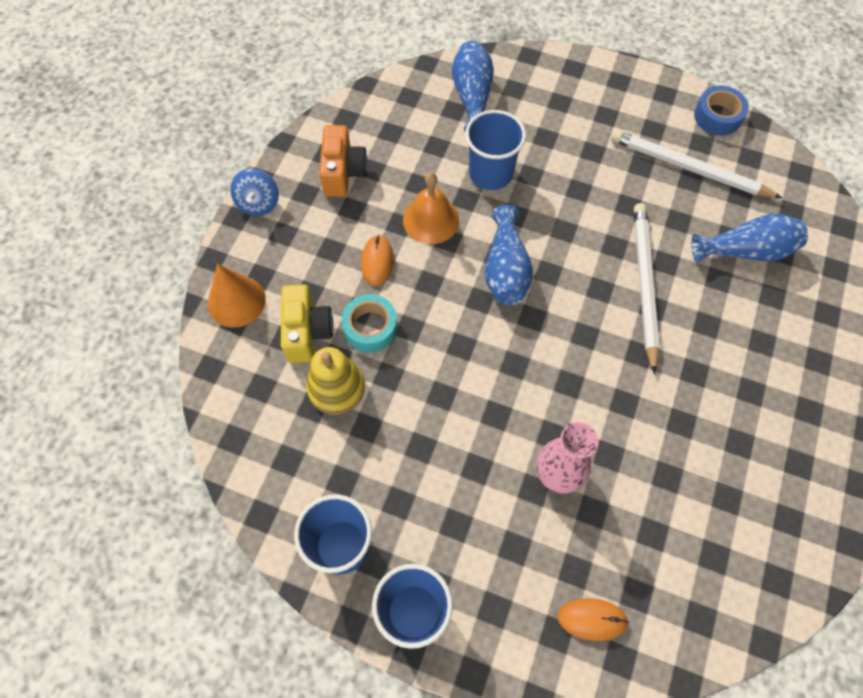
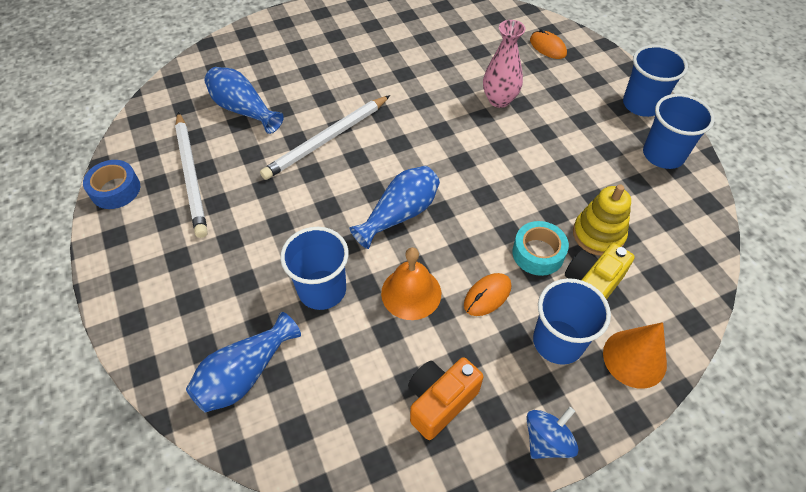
camera: 135 degrees left, 10 degrees down
(299, 269) = (558, 342): none -> blue cup

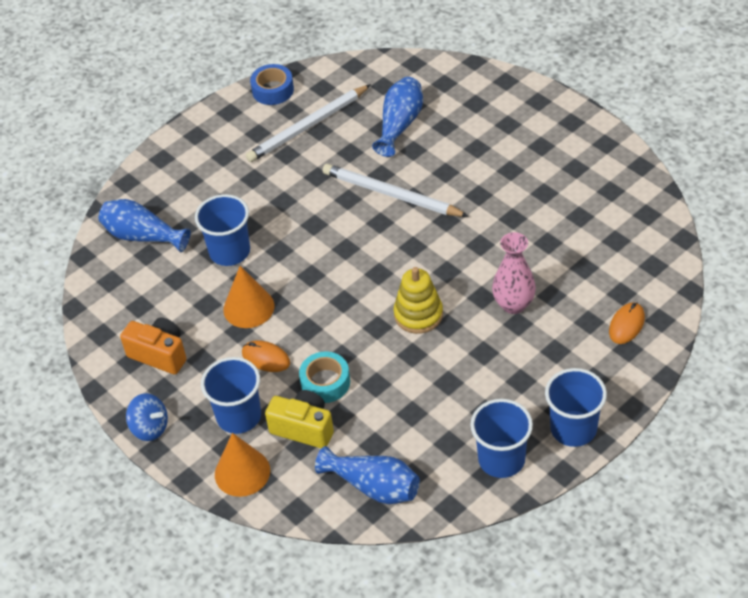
camera: 75 degrees right, 5 degrees down
(399, 214) = (327, 274): blue vase -> blue vase (373, 486)
(411, 293) = (248, 307): orange bell -> orange cone
(598, 234) = (366, 423): yellow stacking toy -> yellow stacking toy (418, 314)

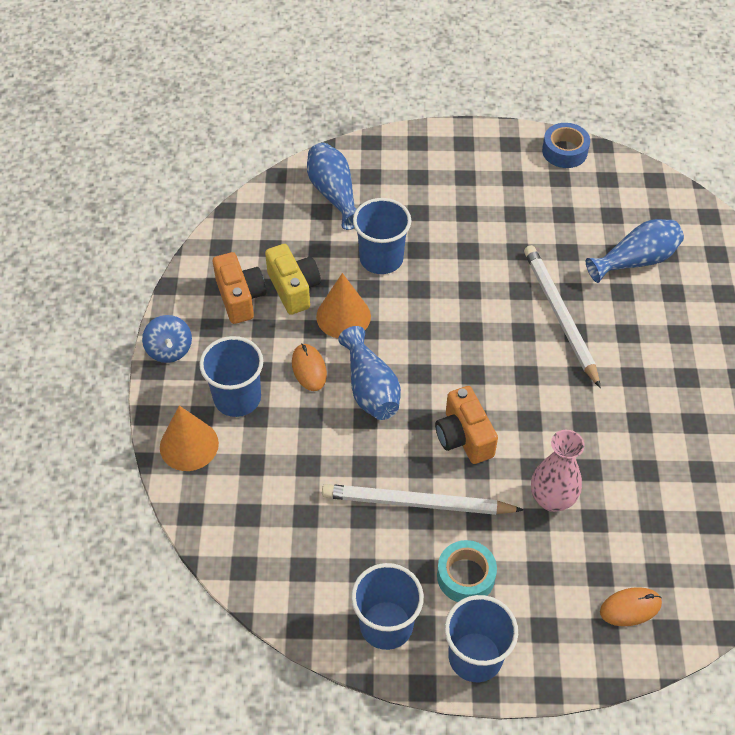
camera: 40 degrees right, 5 degrees up
(303, 428) = (270, 451): yellow camera -> yellow camera (294, 289)
(308, 126) = (558, 203): white pencil -> white pencil (417, 503)
(325, 382) = (328, 429): turquoise tape -> turquoise tape (465, 576)
(373, 486) = (265, 549): blue vase -> blue vase (370, 388)
(418, 314) = (464, 437): yellow stacking toy -> orange camera

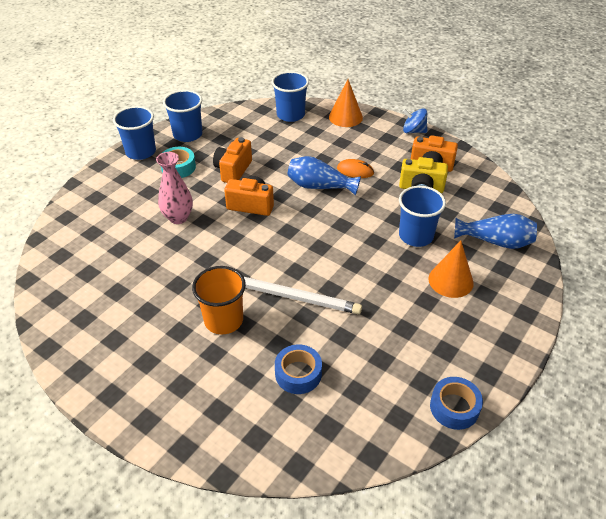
camera: 125 degrees right, 10 degrees down
(237, 398) = (359, 140): blue cup -> blue cup (290, 115)
(343, 316) = (381, 199): orange cone -> orange cone (450, 280)
(417, 503) = (233, 170): white pencil -> orange camera
(630, 608) = (93, 211): orange mouse -> none
(635, 260) = (298, 374): blue vase -> blue tape
(639, 350) = (223, 320): none -> orange cup

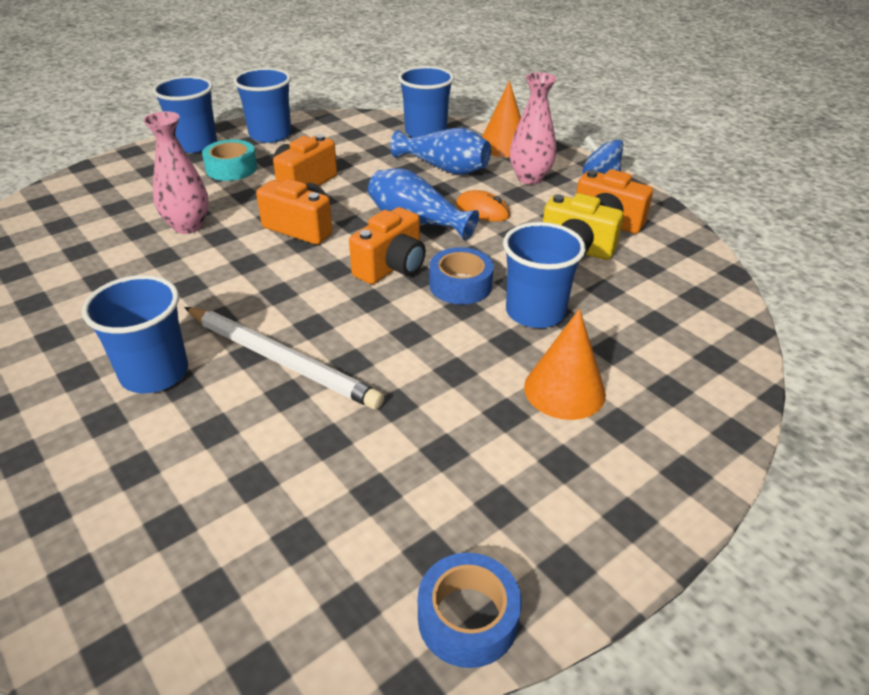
camera: 15 degrees right, 5 degrees down
(223, 320) = (154, 373): orange cup -> blue cup
(298, 374) = (216, 483): blue tape -> blue tape (460, 285)
(321, 222) = (391, 267): none -> orange camera
(373, 141) = (530, 178): none -> pink vase
(495, 241) = (673, 345): blue vase -> blue vase (444, 168)

